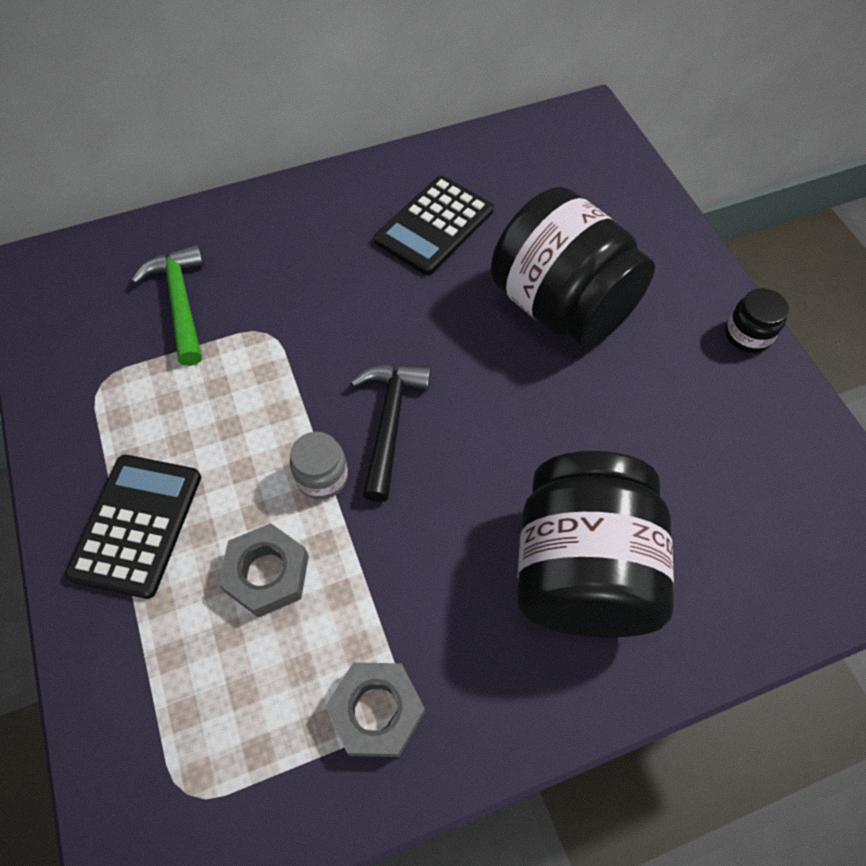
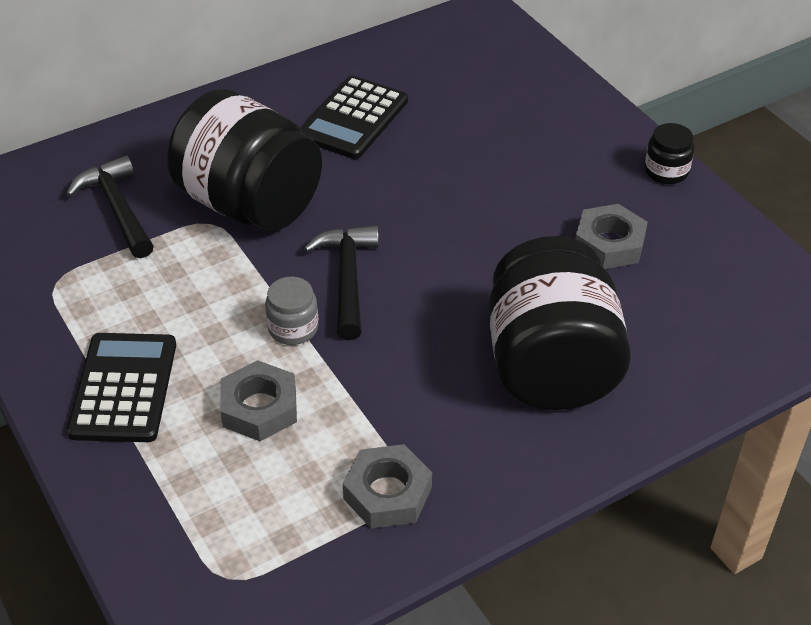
camera: 10 degrees left, 15 degrees down
(181, 302) = (118, 209): green hammer -> black hammer
(562, 306) = (490, 169): black jar -> black jar (249, 204)
(671, 420) = (609, 244): none -> grey nut

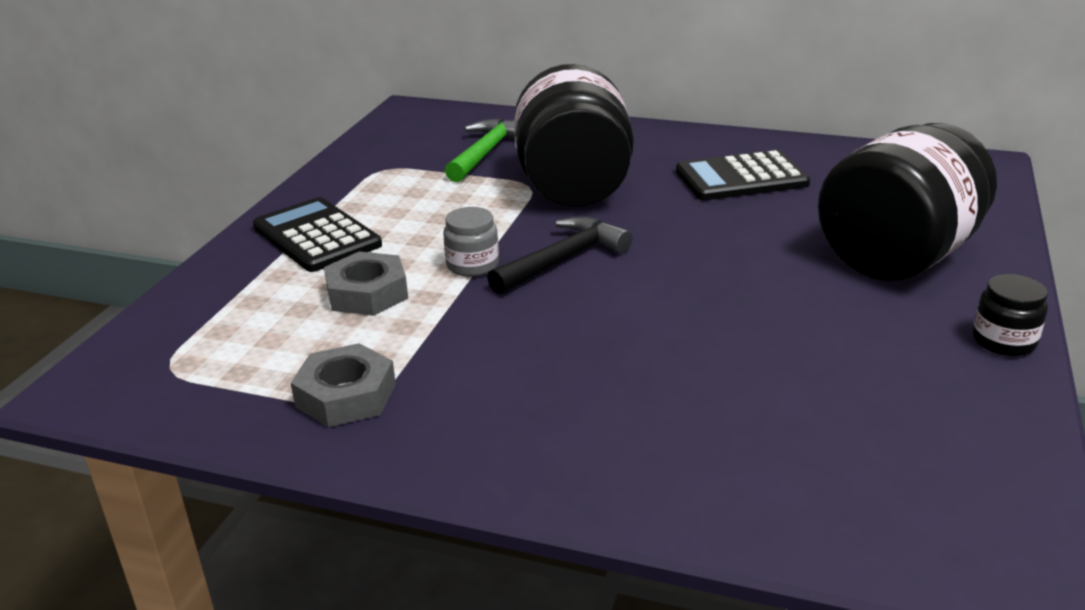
camera: 50 degrees right, 15 degrees down
(118, 209) = (486, 153): black hammer -> green hammer
(124, 388) = (317, 236): black calculator -> black calculator turned 90 degrees counterclockwise
(550, 366) = (622, 405): black jar -> black jar (897, 257)
(609, 244) = (839, 358): grey nut -> none

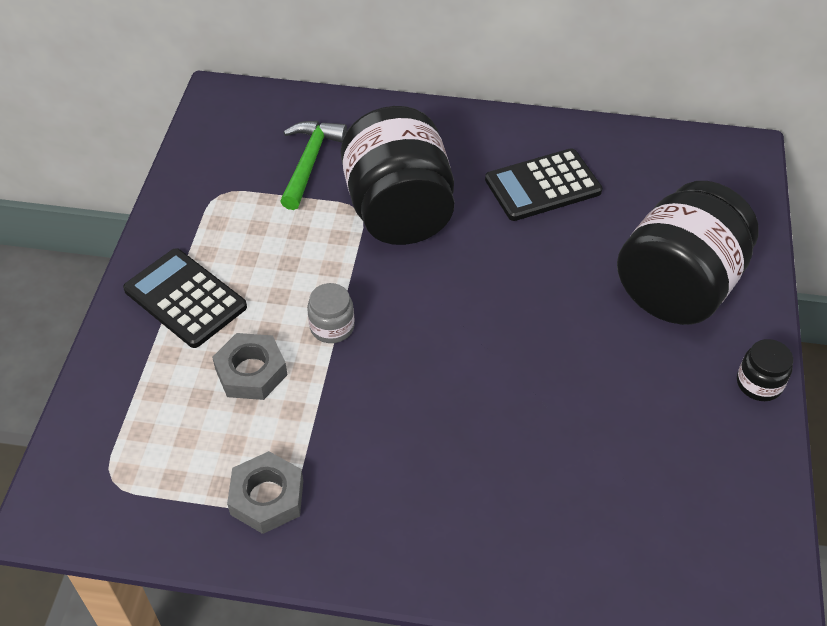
camera: 10 degrees left, 20 degrees up
(563, 260) = (407, 313): black hammer -> none

